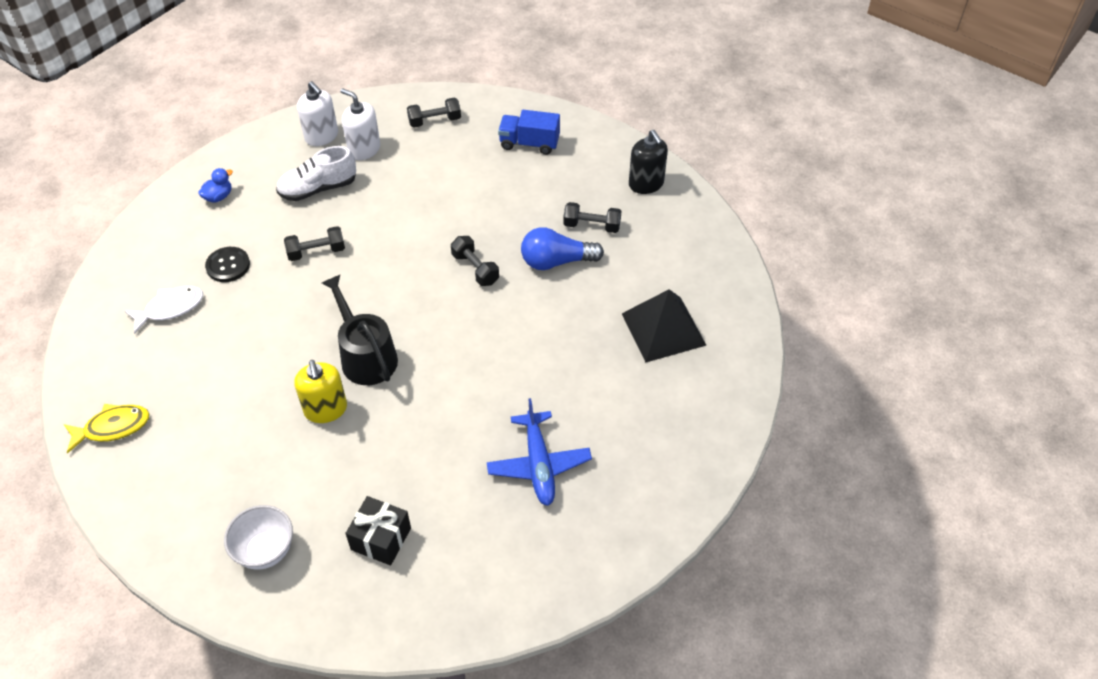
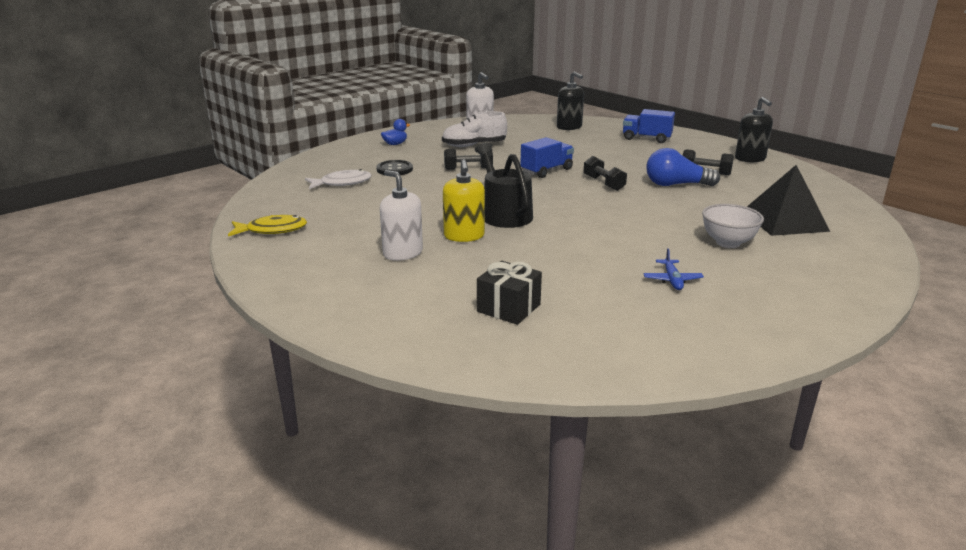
camera: 10 degrees right, 25 degrees down
(265, 551) = (390, 304): white bowl -> white bowl (728, 243)
(364, 149) = (512, 134): white soap dispenser -> white soap dispenser (403, 253)
(409, 245) = (546, 171): none -> blue truck
(434, 121) = (569, 127): black dumbbell -> black soap dispenser
(539, 465) = (672, 280): blue plane -> blue plane, size x0.55

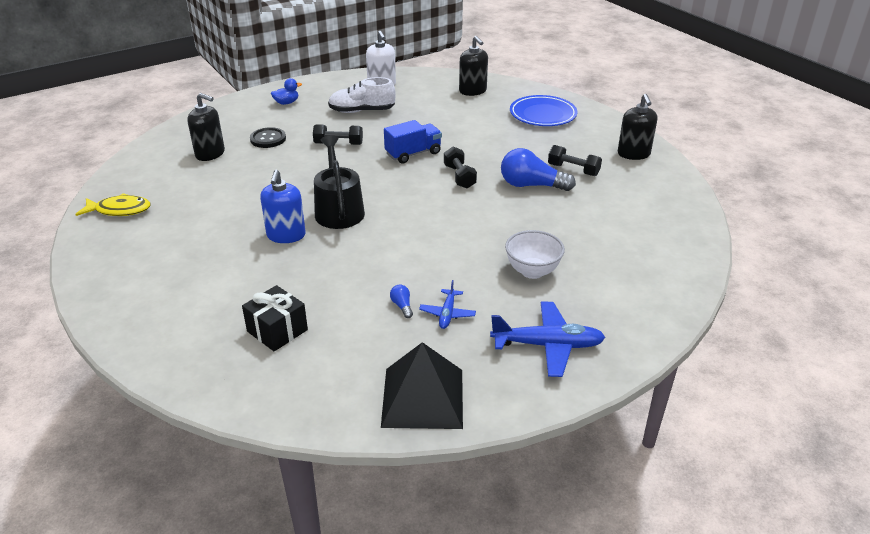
camera: 10 degrees right, 10 degrees up
(342, 183) = (210, 154): white fish -> black soap dispenser
(403, 253) = (219, 251): white soap dispenser -> none
(464, 236) = (286, 235): yellow soap dispenser -> blue soap dispenser
(622, 278) = (402, 306): none -> blue light bulb
(646, 138) = (543, 115): blue truck -> blue plate
(784, 221) = (610, 247): black pyramid -> black pyramid (422, 398)
(788, 294) = (548, 345): none -> blue plane

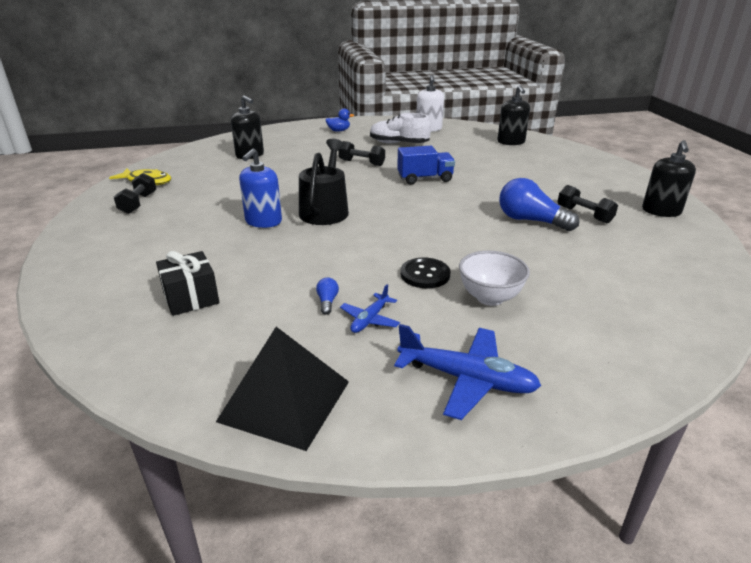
camera: 20 degrees right, 5 degrees down
(268, 139) = (304, 152): black button -> black button (425, 274)
(459, 177) = (459, 202): black dumbbell -> black dumbbell (138, 203)
(543, 115) = (572, 167): blue plate -> none

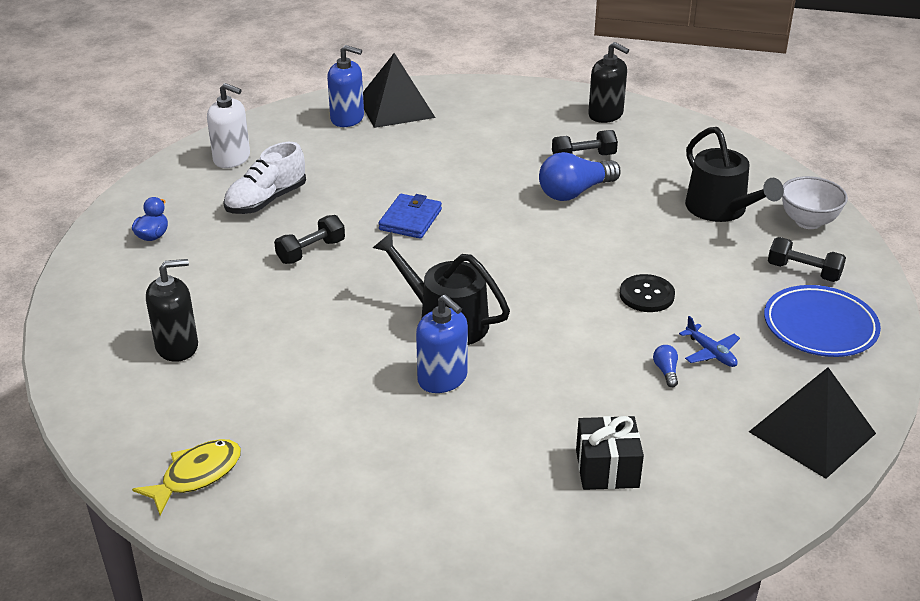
camera: 65 degrees left, 5 degrees up
(138, 203) = (286, 492): black dumbbell -> black dumbbell (803, 272)
(327, 302) = (666, 371): blue light bulb -> blue light bulb turned 60 degrees clockwise
(425, 179) = (410, 219): blue truck -> blue wallet
(467, 379) = (820, 326): blue plane -> blue plate
(489, 298) = (708, 272): white bowl -> white bowl (808, 222)
(511, 142) = (347, 118): black soap dispenser -> blue soap dispenser
(544, 150) = (396, 108): none -> black pyramid
(599, 287) = (720, 209): none -> black watering can

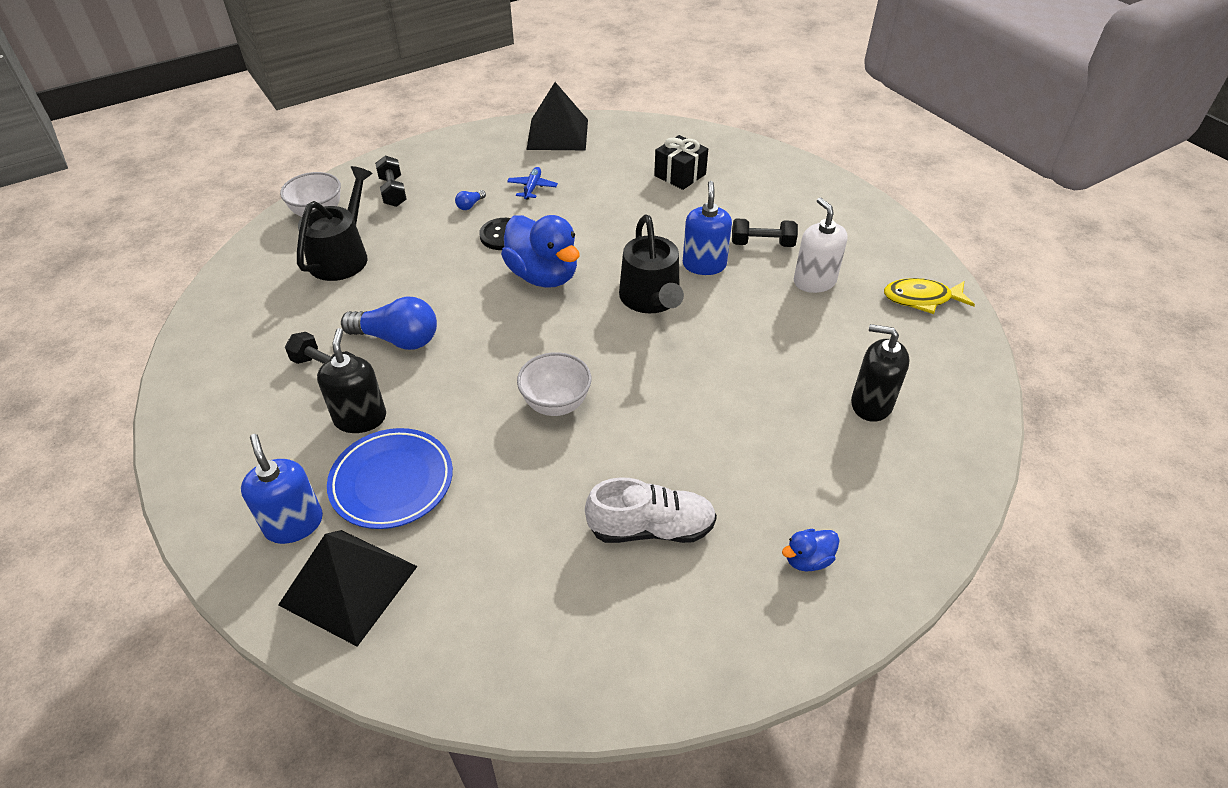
camera: 135 degrees left, 10 degrees up
(232, 158) = (619, 638): white soap dispenser -> white soap dispenser (814, 281)
(311, 251) = (676, 428): black dumbbell -> black dumbbell (762, 244)
(347, 118) = (419, 610): blue soap dispenser -> blue soap dispenser (294, 524)
(410, 219) = (556, 404): blue wallet -> white bowl
(557, 286) = (543, 275): none -> blue duck
(605, 114) = (214, 403): black soap dispenser -> black soap dispenser (360, 418)
(666, 371) = (573, 194): blue light bulb -> blue light bulb (470, 205)
(820, 326) = (452, 165): blue plate -> blue plate (392, 482)

